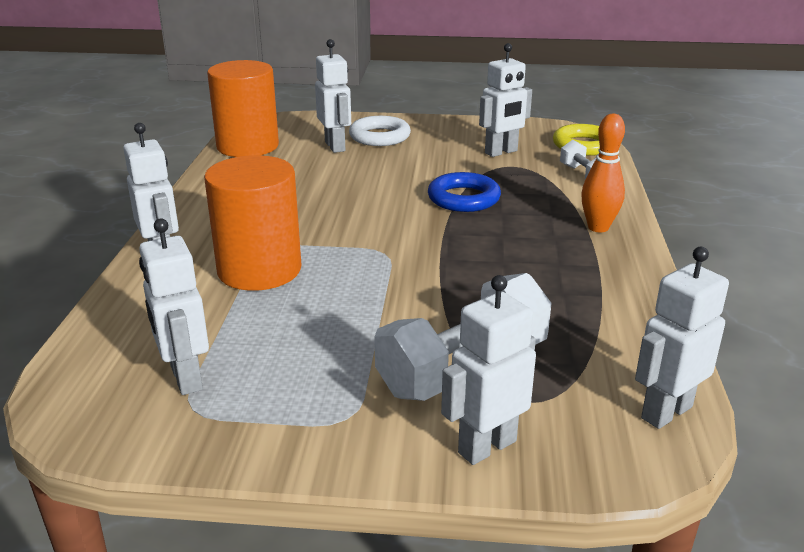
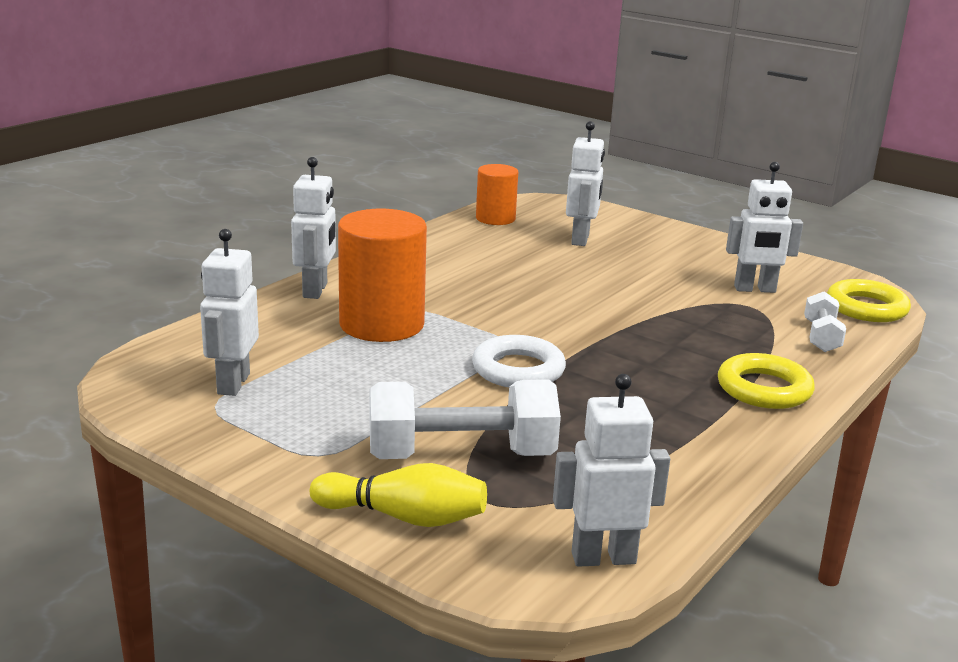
camera: 30 degrees right, 5 degrees down
(247, 146) = (495, 218): orange cylinder -> orange cylinder, size x0.60
(379, 136) = (639, 241): white ring -> white ring (518, 370)
(463, 198) = (651, 321): blue ring -> none
(486, 446) = (404, 517): white robot -> yellow bowling pin
(598, 227) = (764, 389): orange bowling pin -> yellow ring

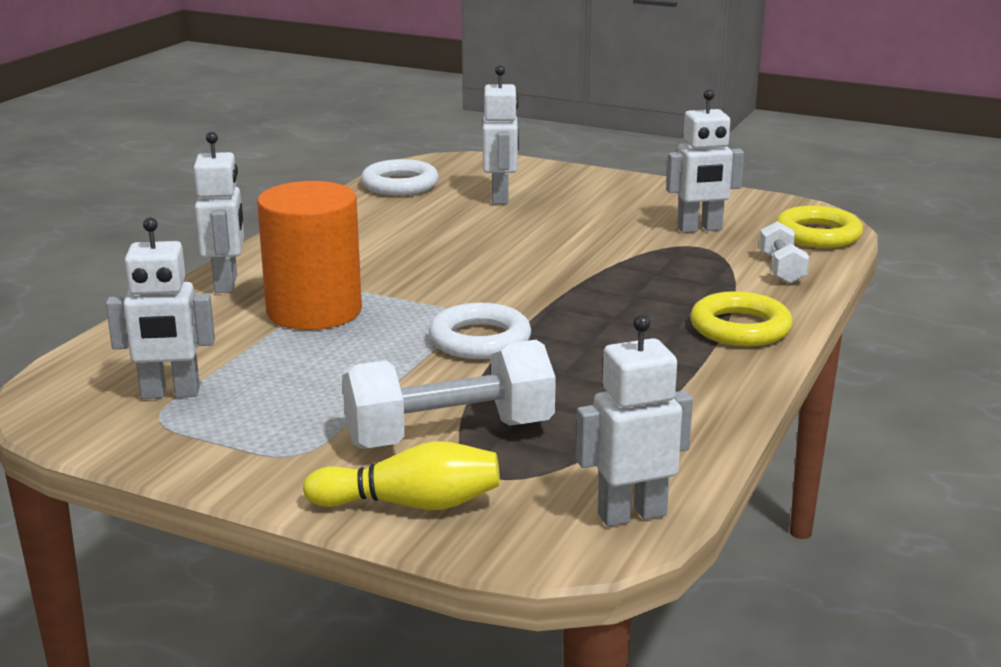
camera: 10 degrees left, 0 degrees up
(233, 384) = (170, 393): white robot -> white robot turned 90 degrees counterclockwise
(495, 218) = (400, 185): orange cylinder -> white ring

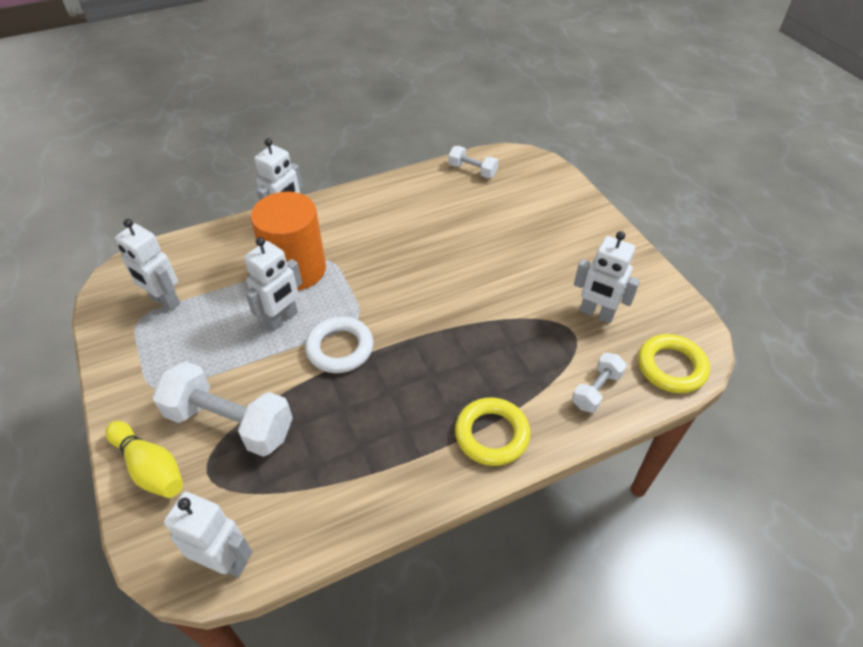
camera: 40 degrees right, 25 degrees up
(400, 185) = (472, 170): white ring -> white dumbbell
(500, 197) = (513, 212): white robot -> white robot (282, 319)

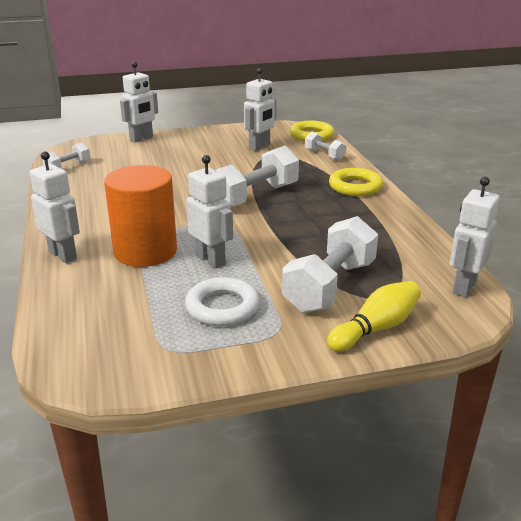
camera: 80 degrees left, 20 degrees down
(165, 301) = (147, 331): white robot -> white robot (141, 139)
(340, 348) = (258, 234): white ring -> white ring (222, 307)
(434, 331) = (254, 197): none -> white dumbbell

